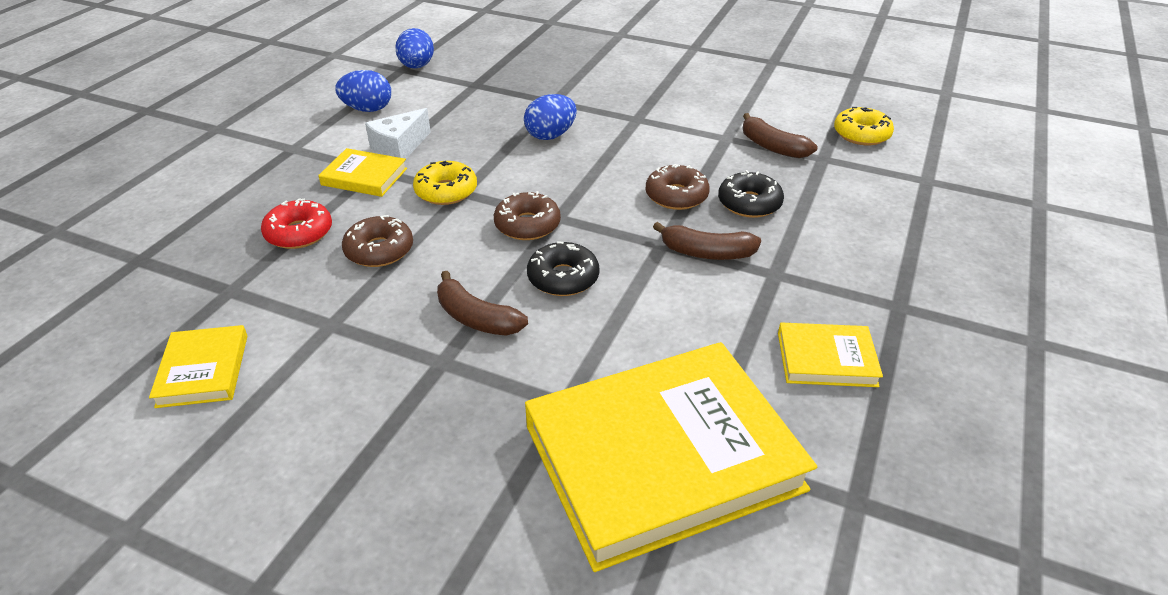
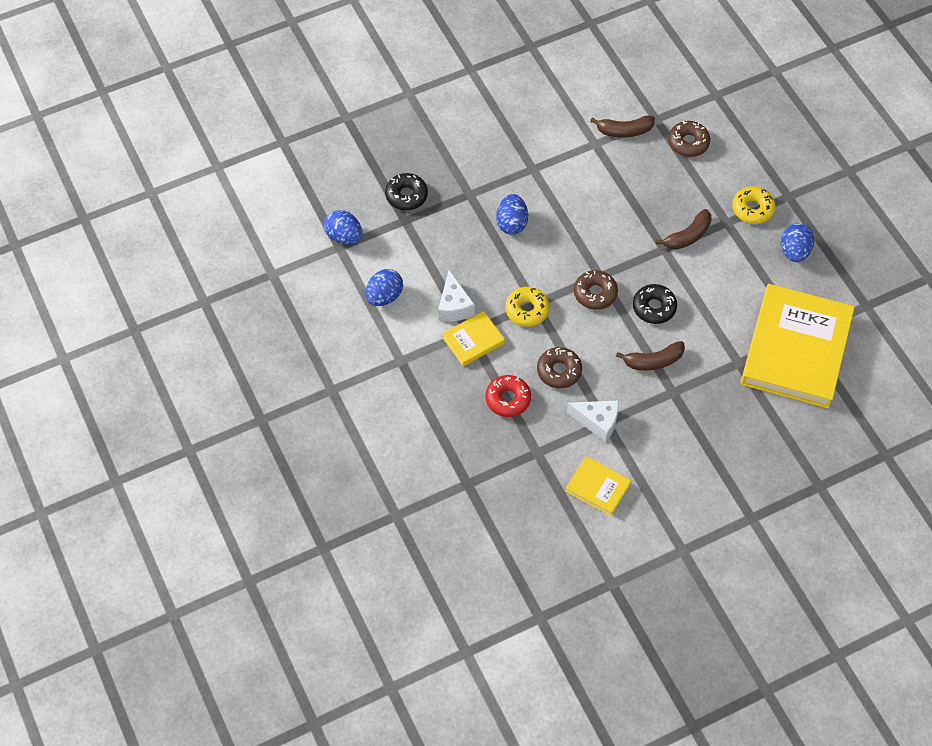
camera: 50 degrees left, 20 degrees up
(324, 317) = (597, 422): none -> white cheese
(676, 196) = (629, 211): brown donut -> brown donut (688, 143)
(749, 203) = (665, 185): black donut -> black donut (406, 195)
(826, 359) = (794, 251): yellow book -> blue egg
(861, 134) = (651, 81): yellow donut -> yellow donut (752, 209)

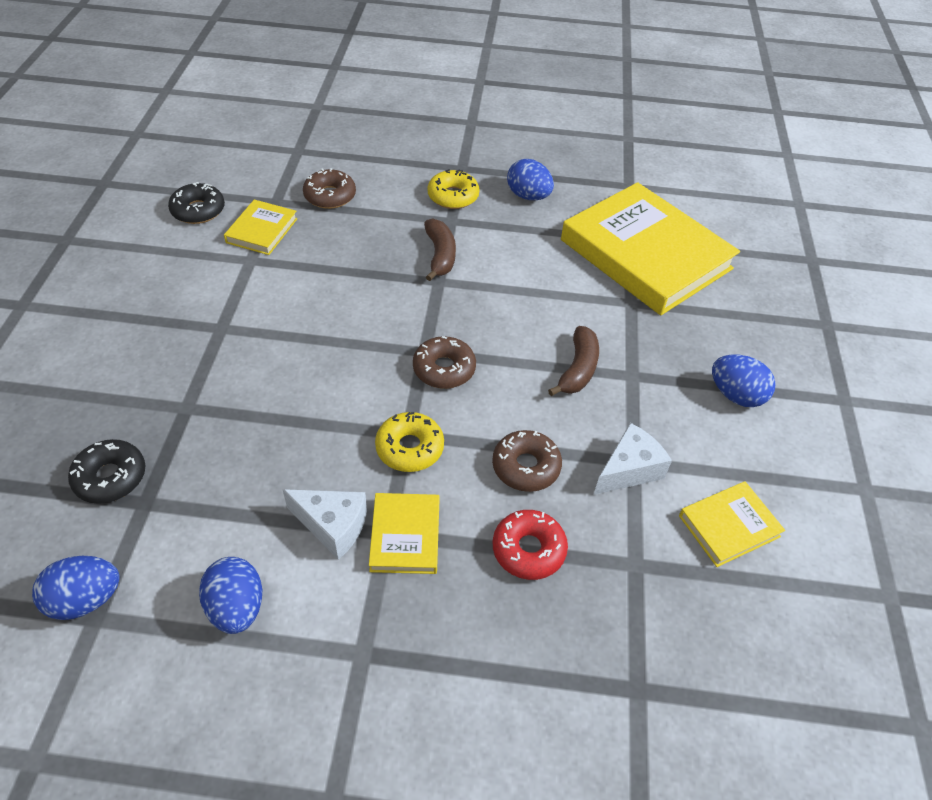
camera: 60 degrees left, 10 degrees down
(511, 223) = (272, 390): blue egg -> blue egg (736, 395)
(624, 131) = (262, 230): brown banana -> yellow book
(654, 307) = (507, 330): black donut -> black donut (198, 210)

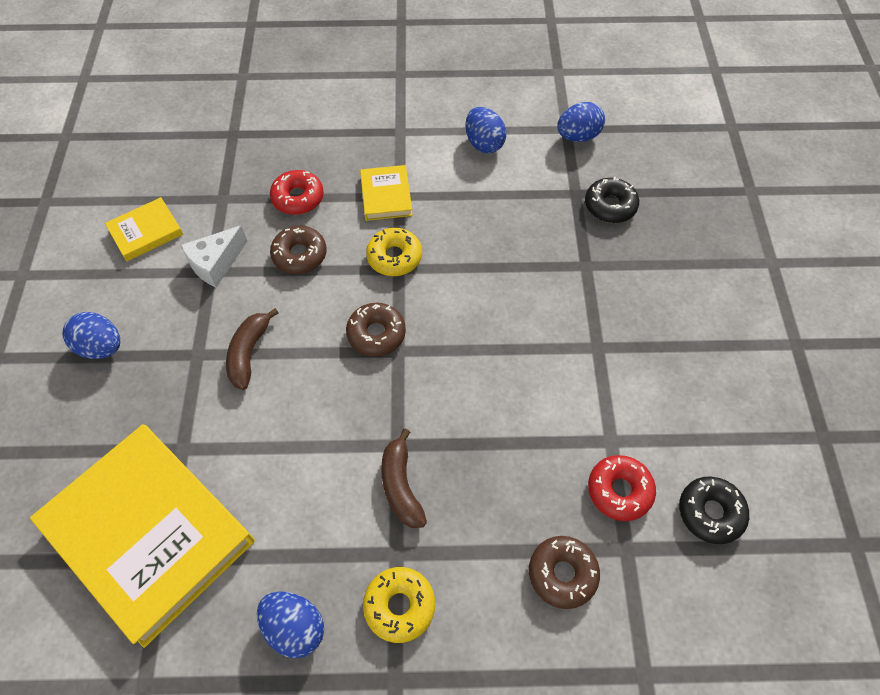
camera: 175 degrees right, 10 degrees up
(262, 230) = (619, 490): yellow book -> red donut
(333, 526) = (438, 195): white cheese -> none

